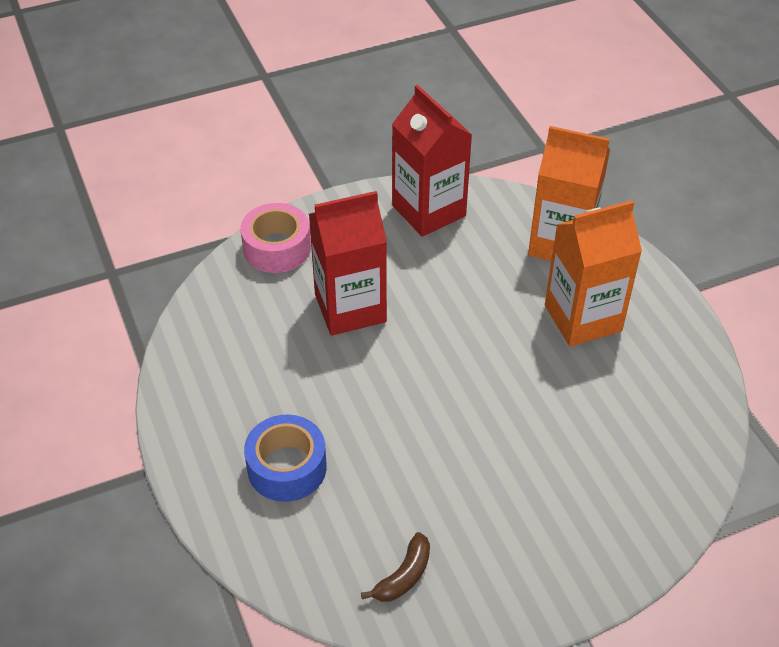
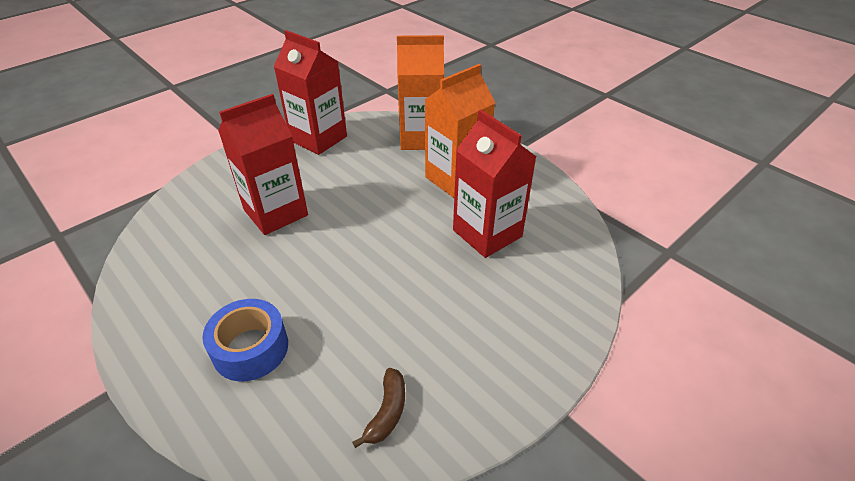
camera: 20 degrees left, 5 degrees down
(277, 248) = (204, 186): pink tape -> none
(590, 406) = (487, 233): none -> red carton

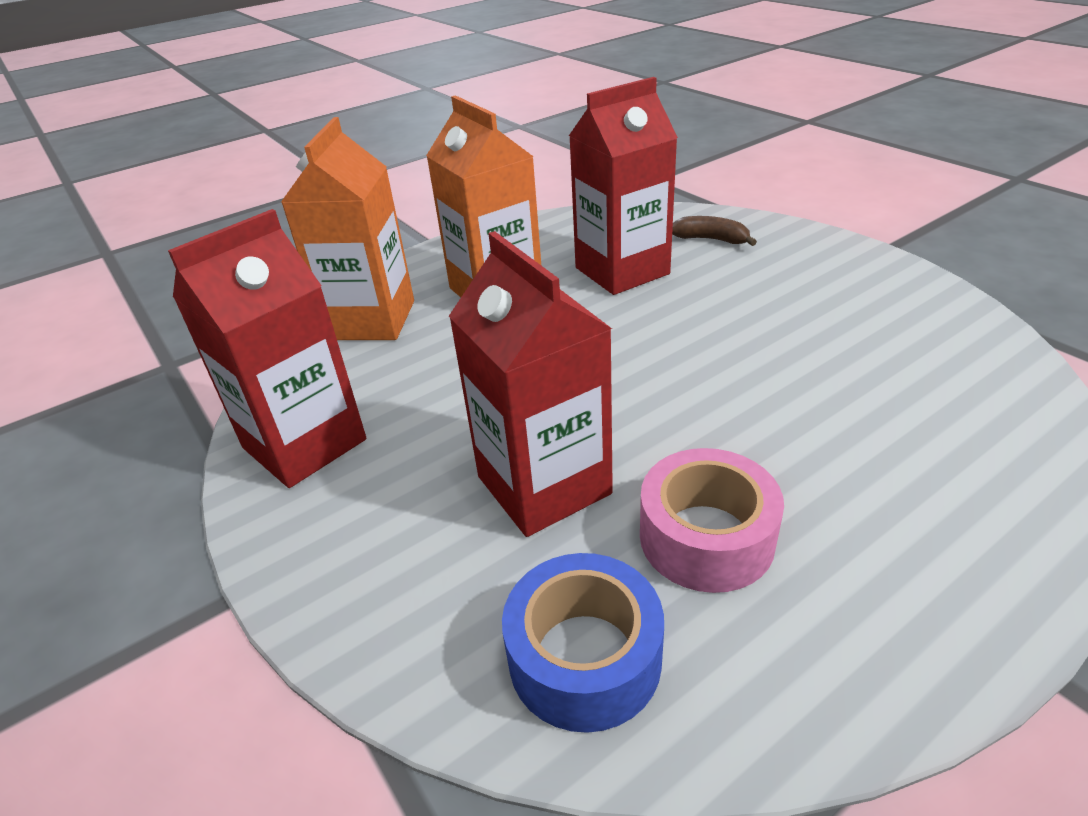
camera: 80 degrees left, 5 degrees down
(228, 268) = (706, 537): none -> pink tape
(250, 348) = (890, 478): blue tape -> blue tape (584, 657)
(387, 412) = (942, 344): brown banana -> brown banana (711, 239)

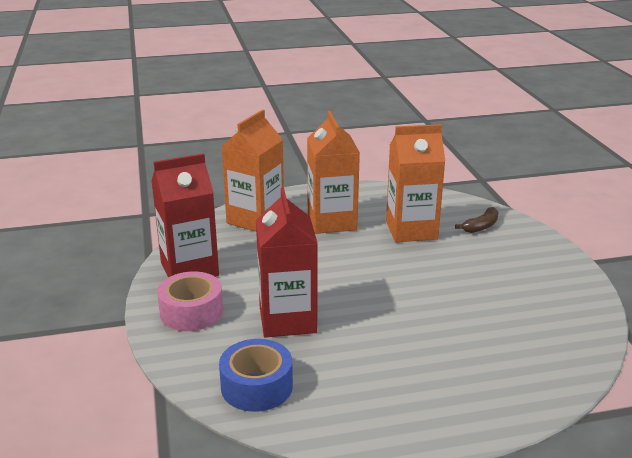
camera: 20 degrees right, 10 degrees down
(622, 271) = (411, 230): red carton -> orange carton
(706, 537) = (346, 363): pink tape -> pink tape (191, 312)
(711, 239) = (481, 226): brown banana -> brown banana turned 90 degrees clockwise

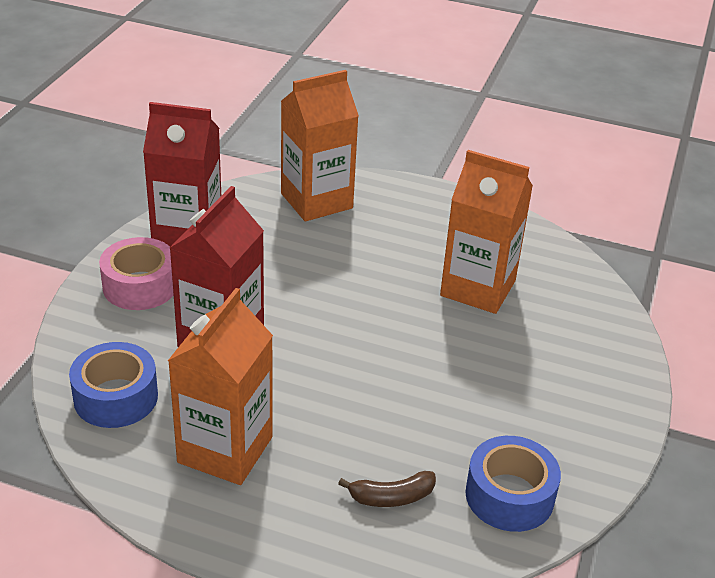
camera: 30 degrees right, 10 degrees up
(332, 222) = (397, 238): orange carton -> orange carton (225, 450)
(481, 226) = (571, 320): brown banana -> brown banana (391, 497)
(562, 328) = (509, 495): none -> blue tape

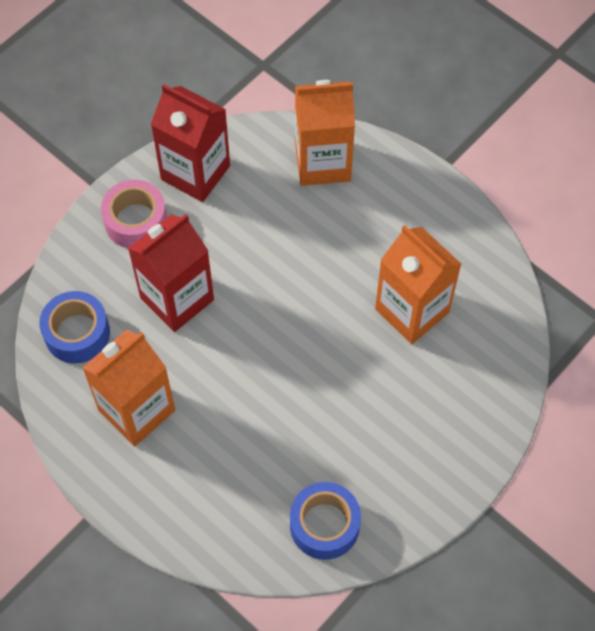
camera: 25 degrees right, 25 degrees up
(391, 497) = (237, 495): brown banana -> none

